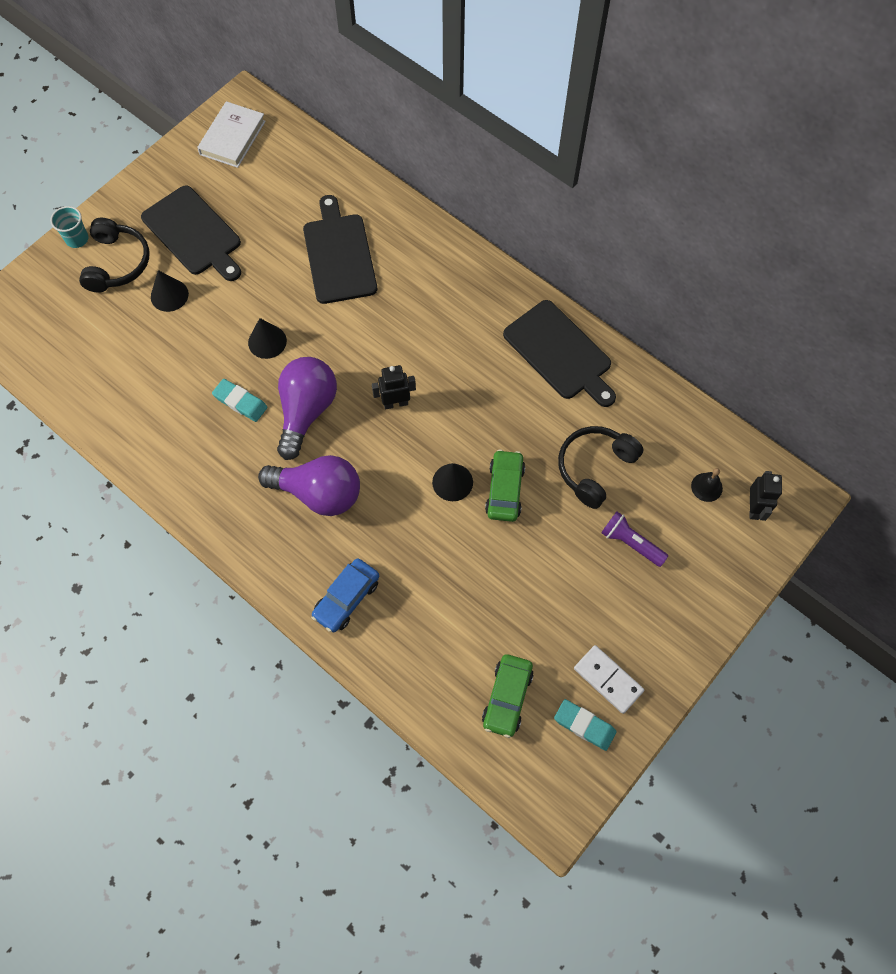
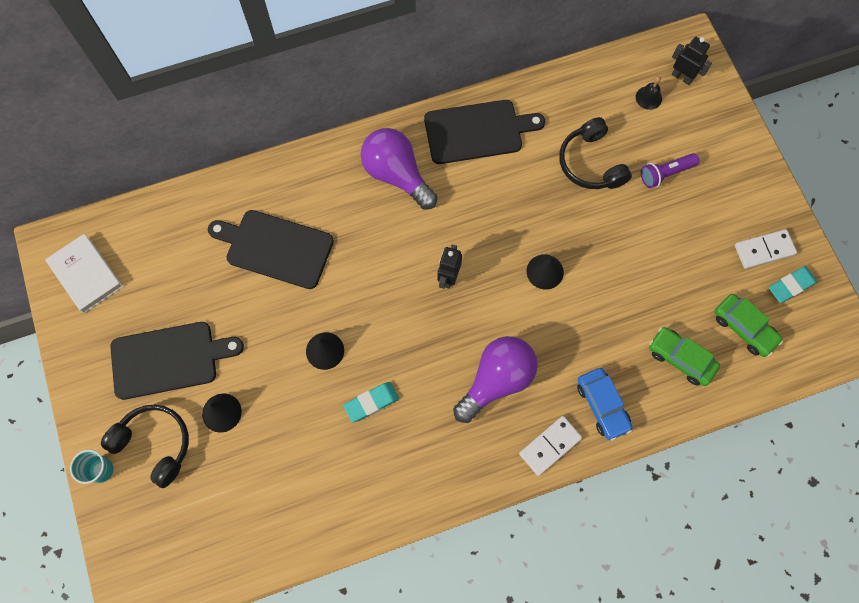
camera: 60 degrees left, 5 degrees up
(281, 570) = (550, 446): none -> white domino
(306, 411) = (413, 352): purple light bulb -> purple light bulb (397, 175)
(504, 490) = (573, 237): green car -> green car (680, 358)

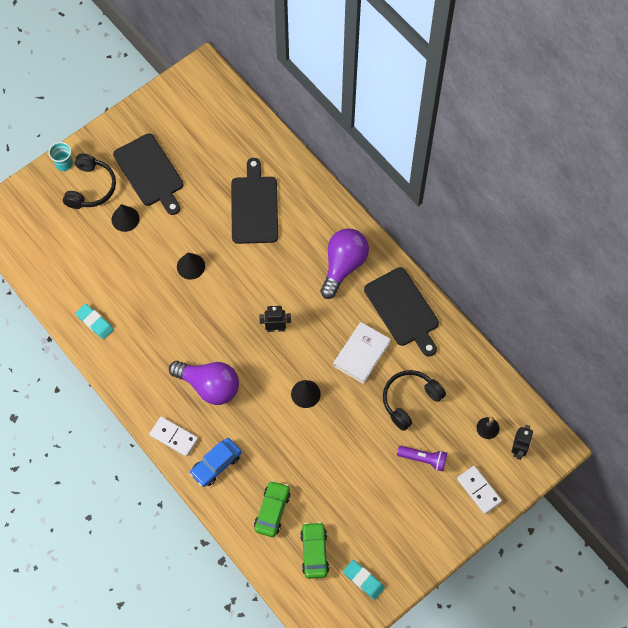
camera: 70 degrees right, 5 degrees down
(86, 275) = (190, 99): white book -> white book (361, 354)
(371, 402) = (164, 309): turquoise eraser -> turquoise eraser (95, 322)
(665, 174) = (423, 459): purple flashlight -> purple flashlight turned 150 degrees clockwise
(744, 328) = (314, 552): green car -> green car turned 150 degrees clockwise
(764, 250) = (386, 552): white domino -> white domino (479, 490)

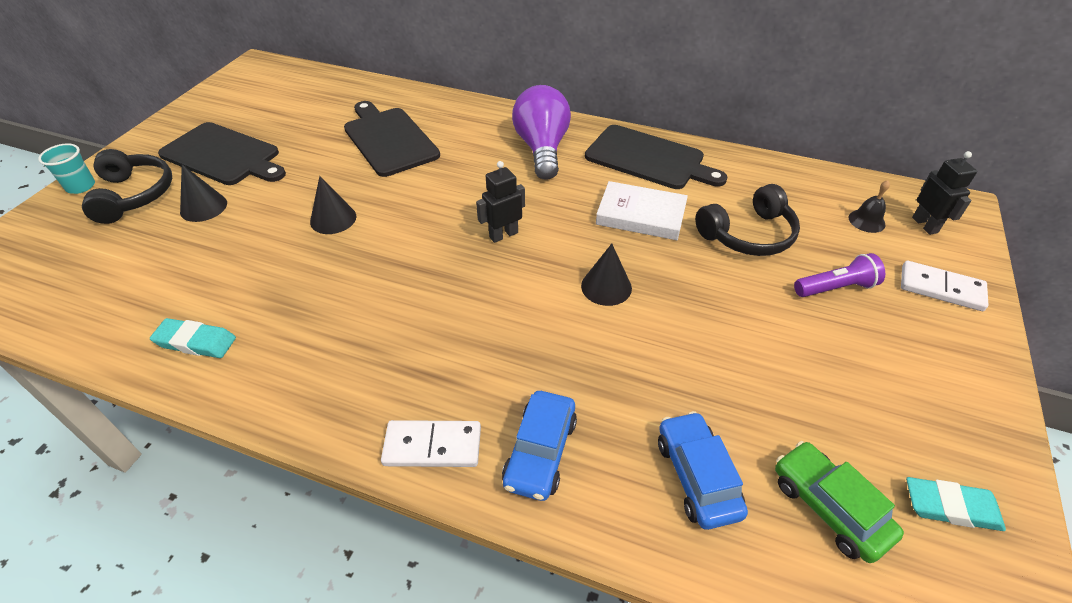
camera: 30 degrees left, 20 degrees down
(209, 386) = (450, 342): purple light bulb -> none
(272, 511) = (696, 476): green car -> blue car
(361, 354) = (641, 215): white book -> white book turned 75 degrees counterclockwise
(410, 400) = (748, 234): black headphones -> black headphones turned 135 degrees counterclockwise

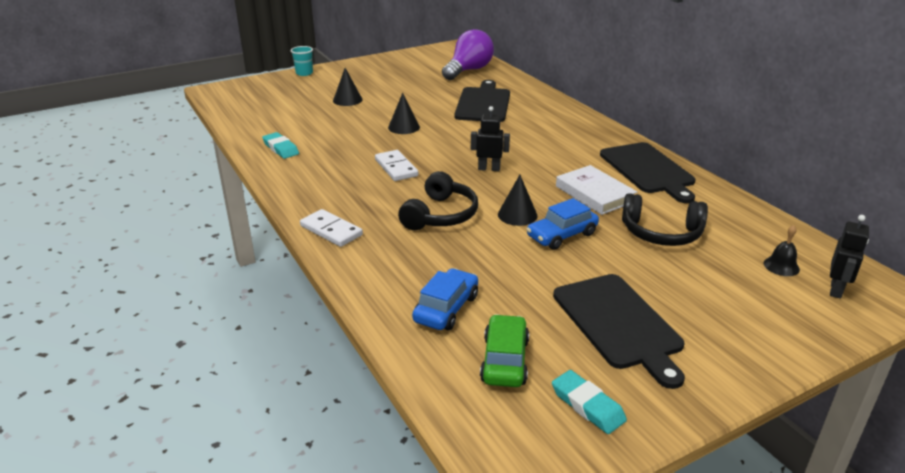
camera: 40 degrees right, 15 degrees down
(134, 195) = (322, 84): black headphones -> black headphones (440, 215)
(223, 155) = (384, 82): black cutting board -> black cutting board (619, 324)
(540, 452) = (378, 258): blue car -> blue car (562, 235)
(542, 149) = (576, 139): purple light bulb -> purple light bulb (468, 70)
(836, 287) = (686, 284): purple flashlight -> none
(941, 288) = (782, 324): white domino -> white domino (396, 168)

